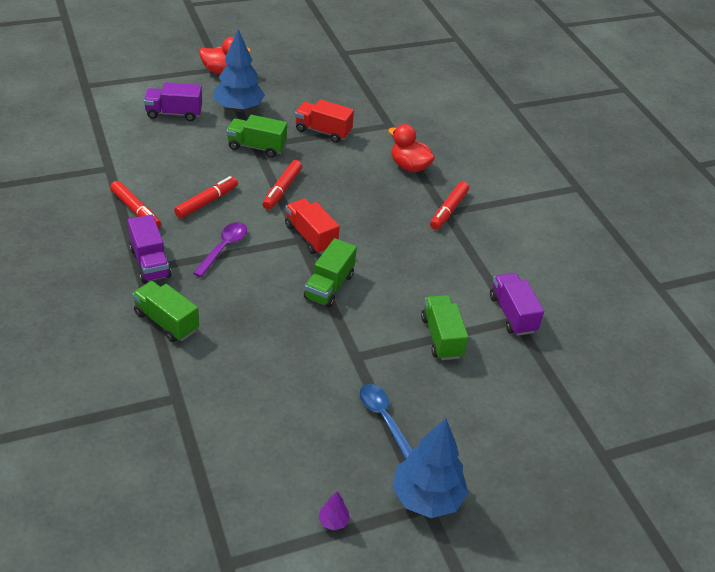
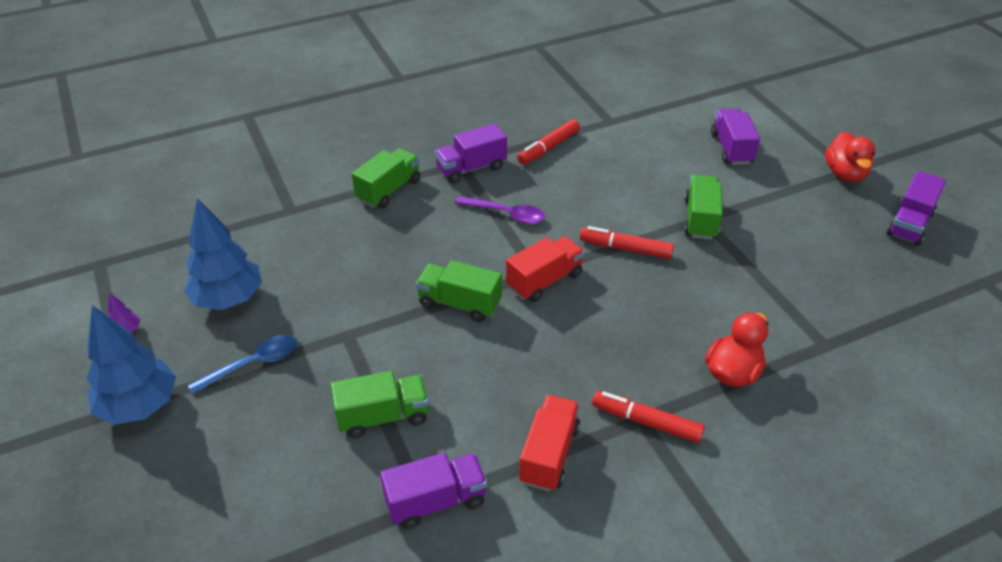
camera: 90 degrees right, 0 degrees up
(206, 202) = (579, 193): red marker -> none
(238, 108) = (774, 196): blue tree -> blue tree (228, 299)
(284, 62) = (909, 224): none -> purple truck
(323, 131) = (767, 275): red truck -> red truck (549, 454)

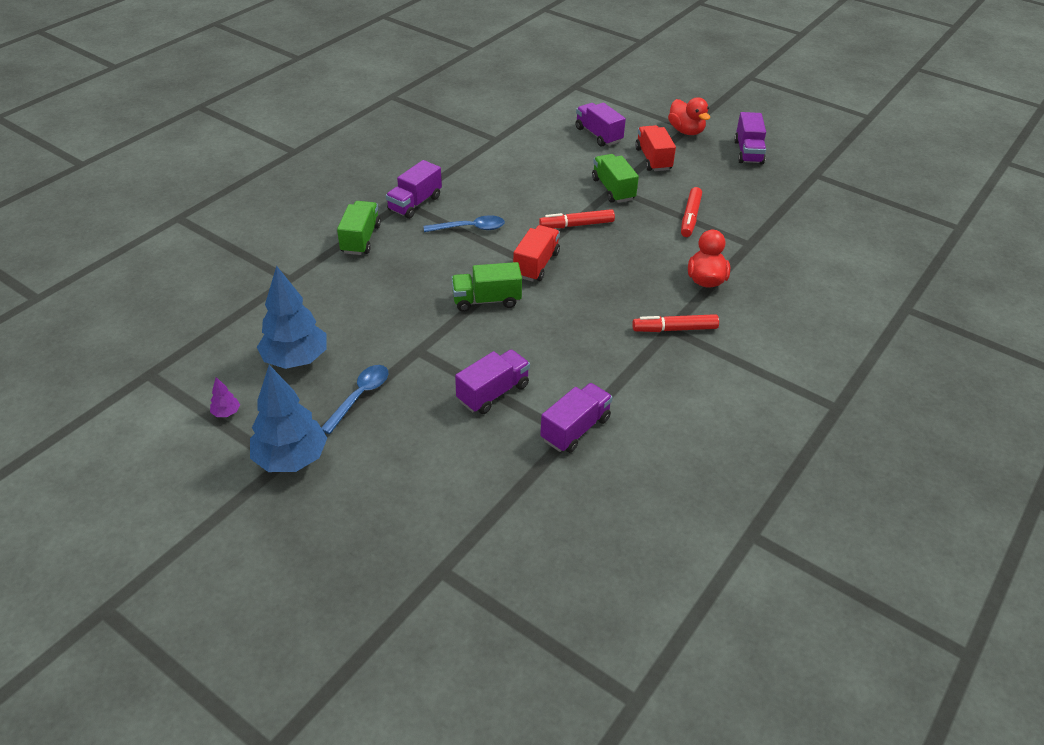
camera: 30 degrees left, 0 degrees up
(383, 416) = (493, 393): green truck -> purple truck
(506, 214) = (470, 228): purple spoon -> blue spoon
(548, 148) = (464, 171): red marker -> red marker (690, 217)
(549, 454) = (628, 372): red truck -> red truck (653, 159)

